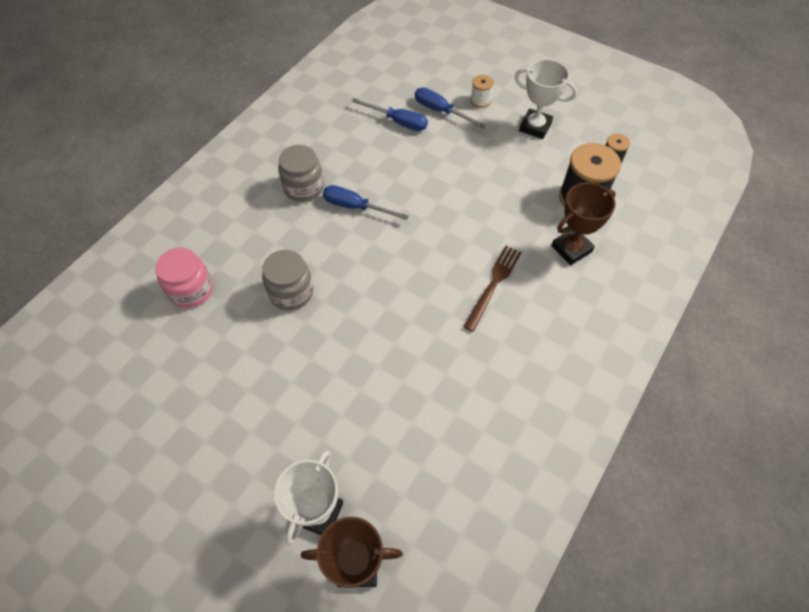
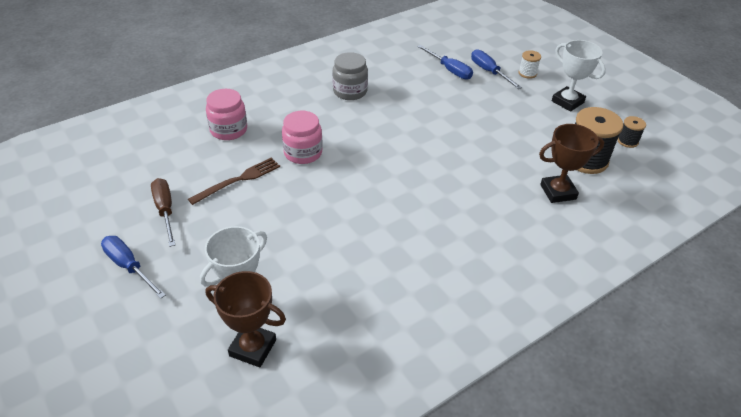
camera: 20 degrees right, 15 degrees down
(174, 430) = (165, 210): none -> brown screwdriver
(291, 292) = (303, 153): grey jar -> pink jar
(355, 207) = (384, 114): blue screwdriver -> blue screwdriver (129, 266)
(493, 284) = (473, 196): brown fork -> brown fork (238, 180)

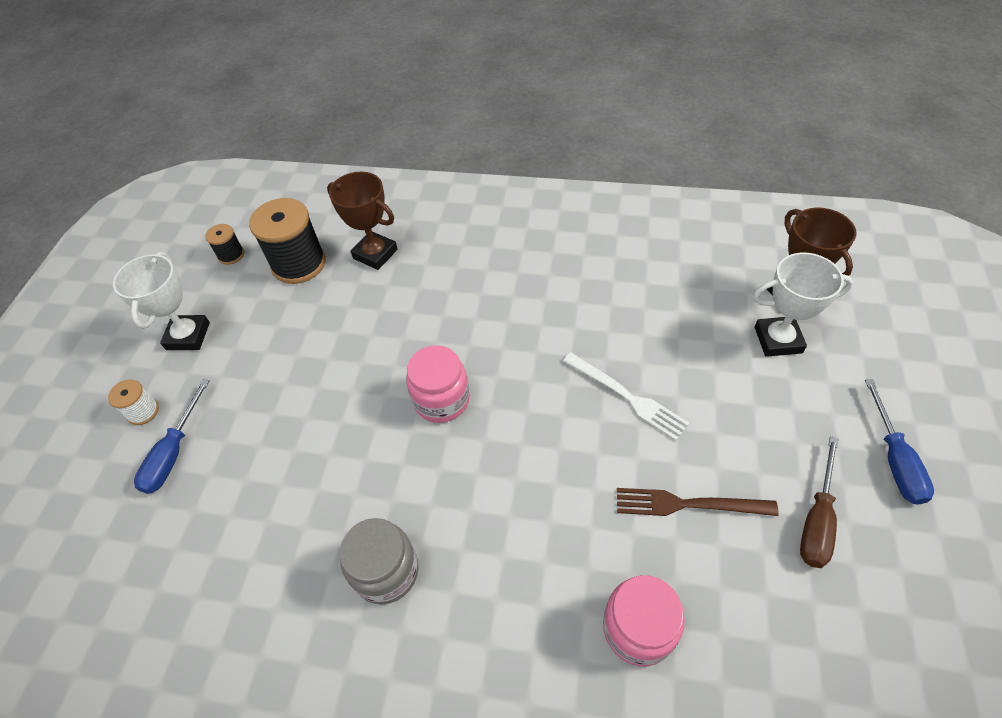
camera: 130 degrees left, 10 degrees up
(303, 153) = (568, 491): pink jar -> pink jar (441, 400)
(312, 208) = (627, 397): none -> white fork
(449, 70) = (208, 500): blue screwdriver -> none

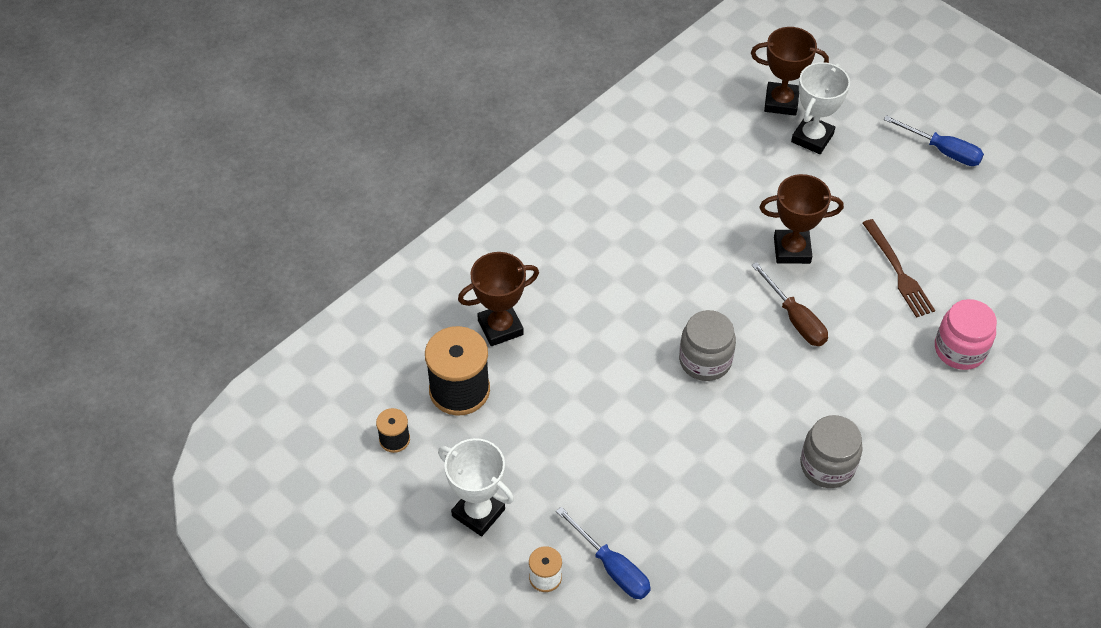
camera: 60 degrees left, 0 degrees up
(441, 400) = (705, 360): pink jar -> grey jar
(627, 397) = (792, 250): white fork -> brown trophy
(688, 504) = (898, 271): brown fork -> brown fork turned 60 degrees counterclockwise
(816, 519) = (953, 217): brown screwdriver -> brown screwdriver (795, 319)

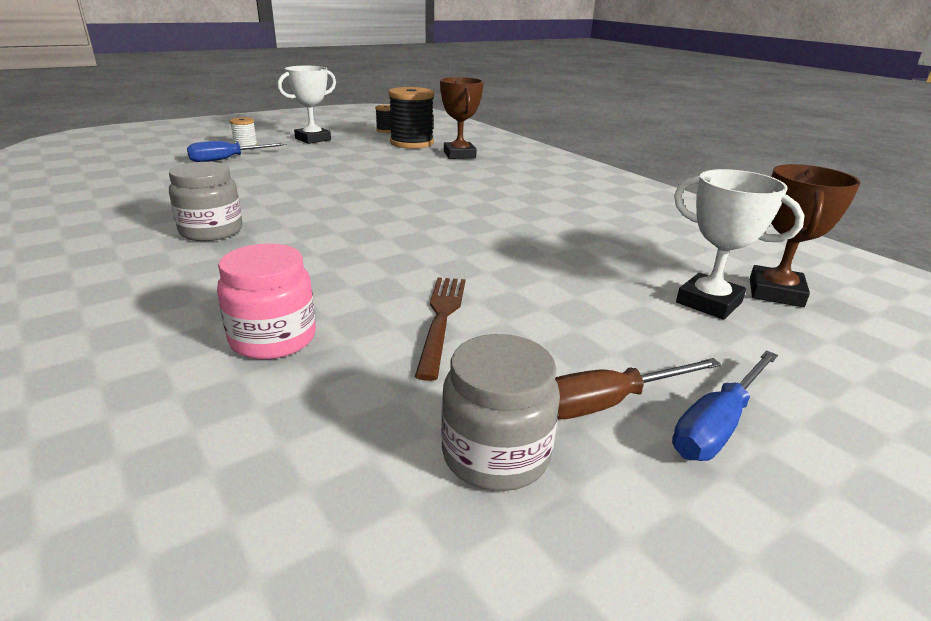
camera: 100 degrees right, 25 degrees down
(705, 360) = (380, 203): grey jar -> grey jar (496, 454)
(792, 250) = (504, 258): brown trophy -> none
(795, 319) = (402, 245): brown screwdriver -> brown screwdriver (607, 403)
(898, 271) = (441, 319): brown fork -> brown fork turned 105 degrees clockwise

